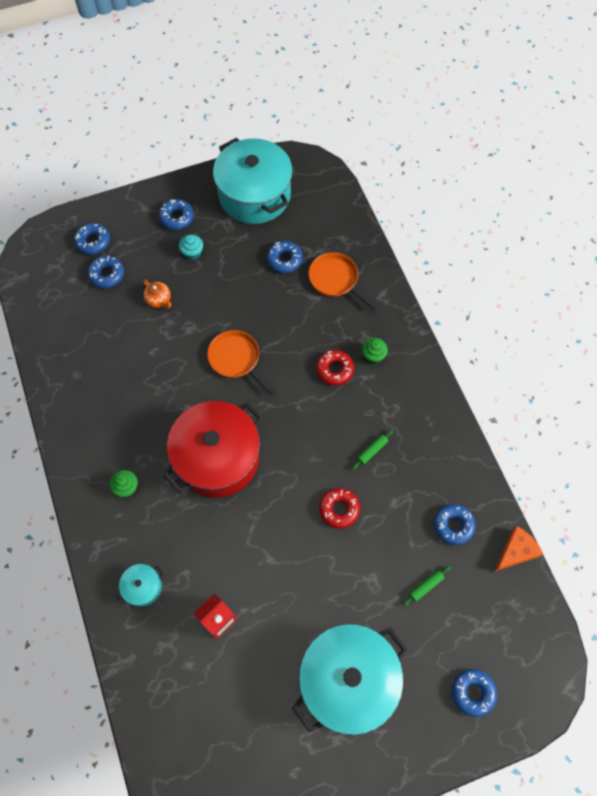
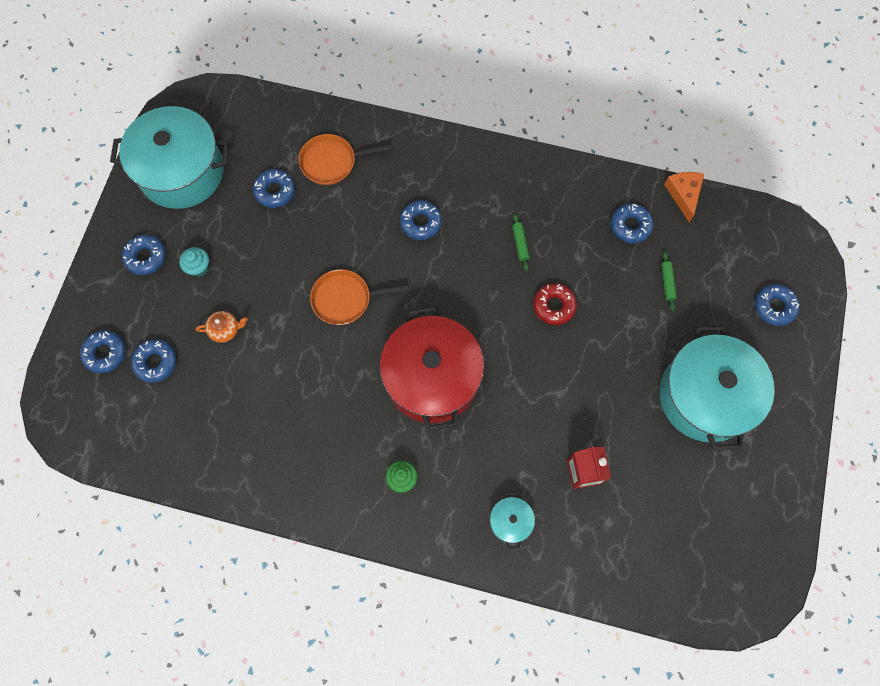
camera: 55 degrees left, 5 degrees up
(334, 370) = (421, 223): red donut -> blue donut
(373, 356) = (432, 182): green cupcake -> none

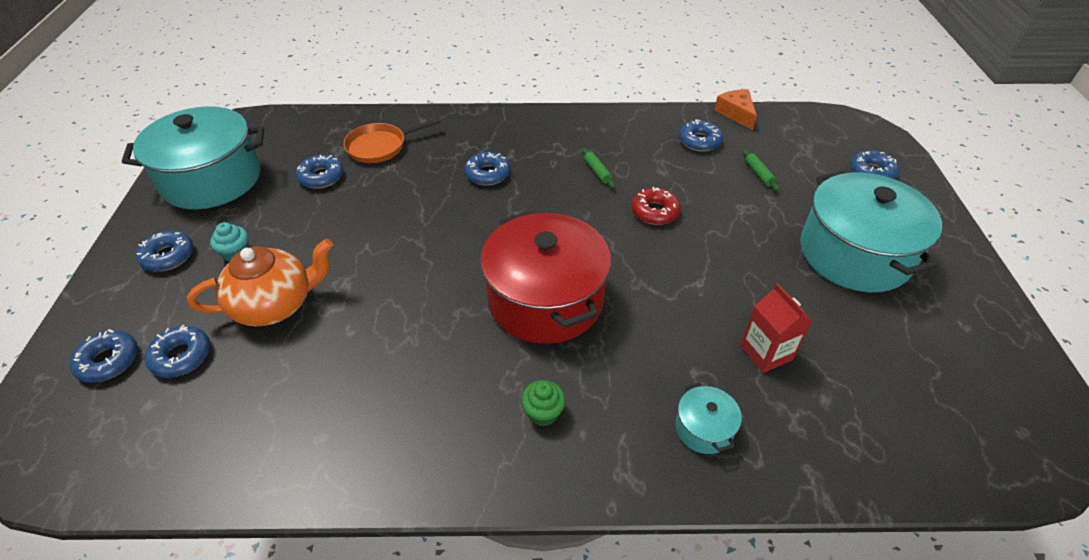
camera: 15 degrees left, 25 degrees down
(225, 330) = (275, 305): orange teapot -> orange teapot, size x2.08
(345, 299) = (421, 249): orange pan -> none

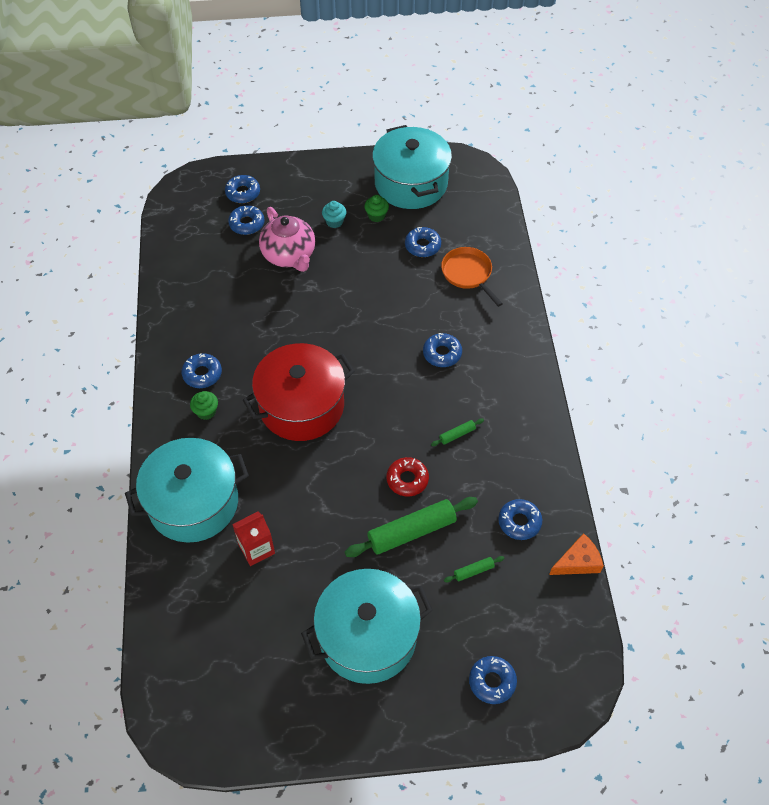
camera: 85 degrees right, 10 degrees up
(168, 256) = (329, 188): blue donut -> blue donut (202, 374)
(249, 212) = (376, 216): none -> green cupcake
(275, 305) = (289, 255): orange teapot -> pink teapot
(703, 428) = (193, 502): turquoise pot -> turquoise pot, size x2.36
(720, 213) = (411, 531): none -> green rolling pin

